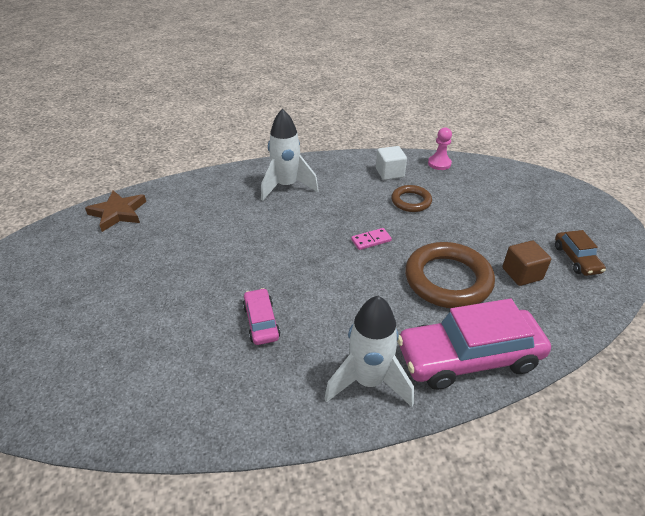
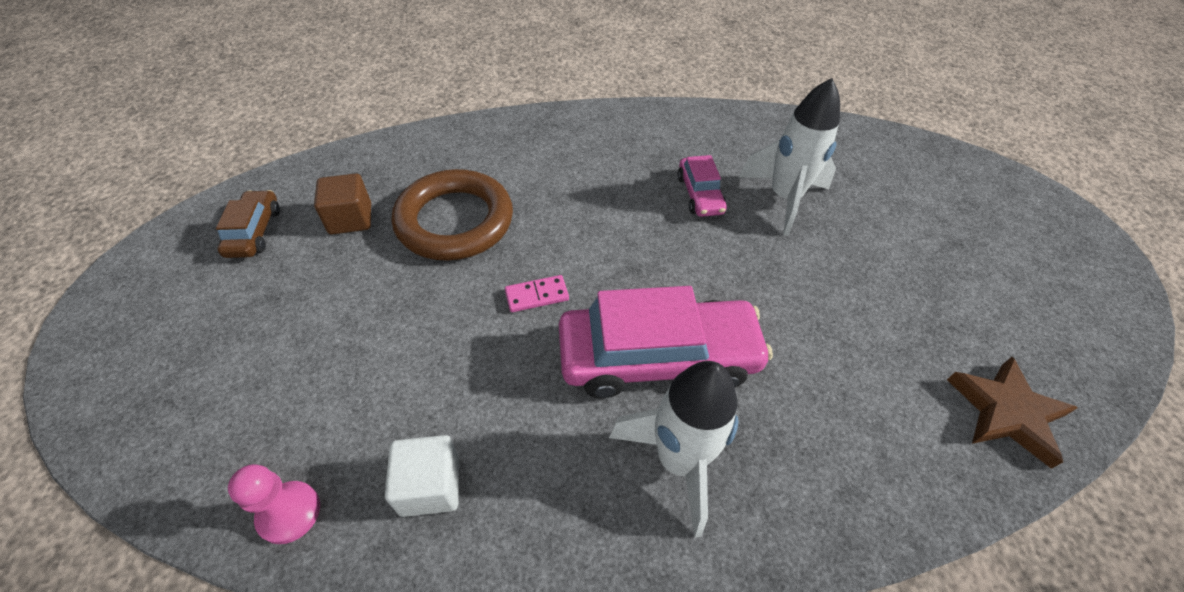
camera: 175 degrees left, 10 degrees up
(368, 381) = (590, 134): white rocket -> white rocket (784, 198)
(411, 201) = (428, 380): brown ring -> none
(468, 357) = (484, 142): pink car -> pink car (658, 358)

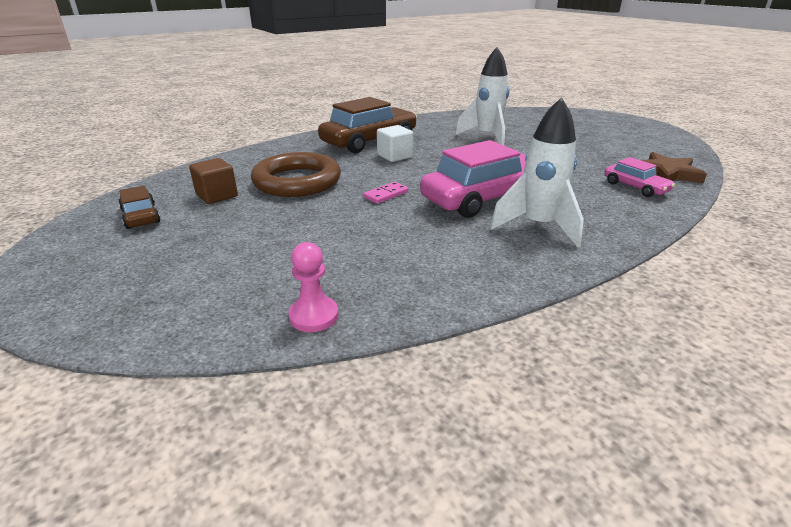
camera: 25 degrees left, 20 degrees down
(430, 486) = (403, 276): white cube -> white cube (394, 156)
(607, 154) = (369, 141): none -> brown car
(699, 194) = (440, 144): pink car -> pink car (635, 187)

